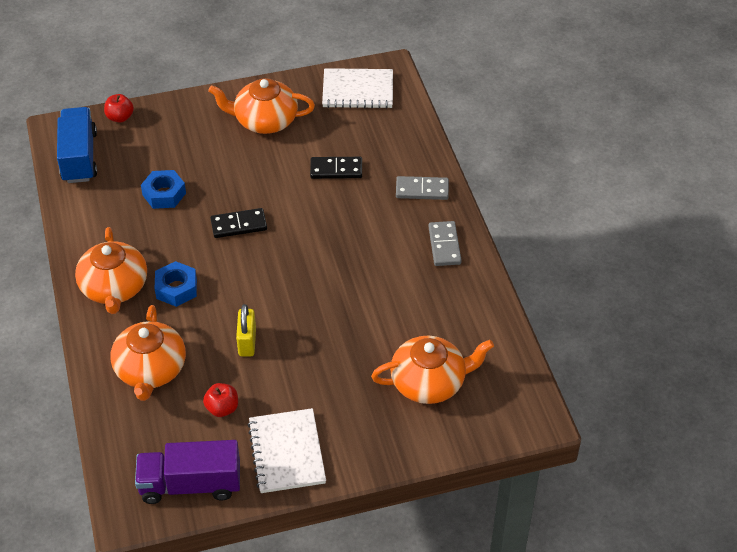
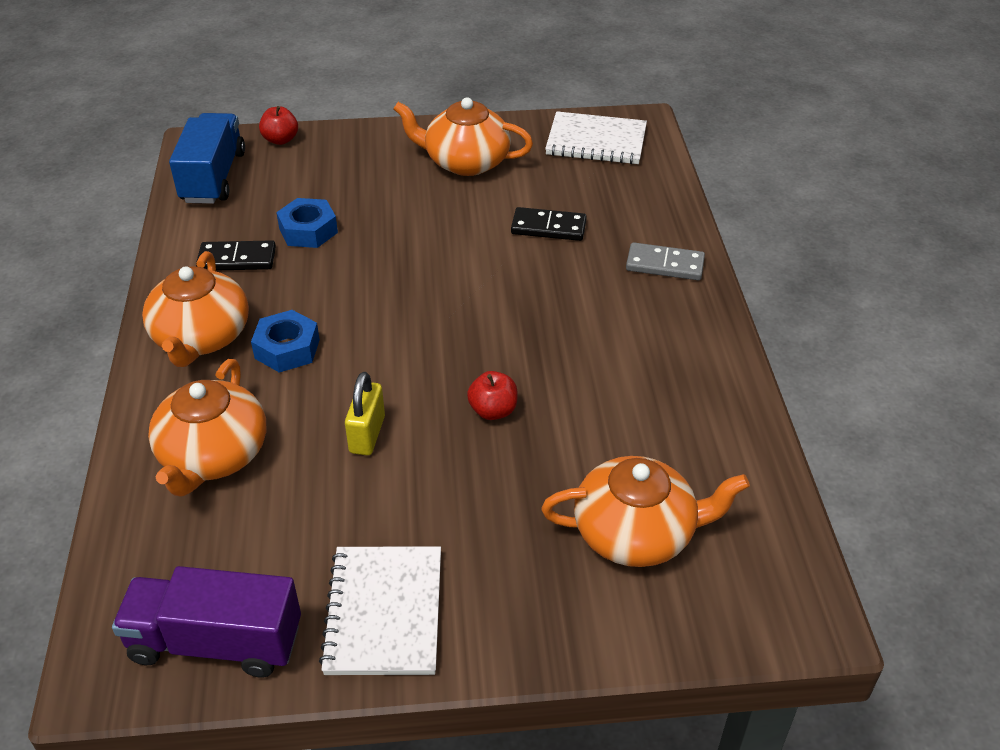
camera: 10 degrees right, 5 degrees down
(222, 408) = (302, 527): red apple -> red apple (493, 411)
(239, 225) = (398, 279): black domino -> black domino (237, 259)
(444, 245) = (687, 339): grey domino -> none

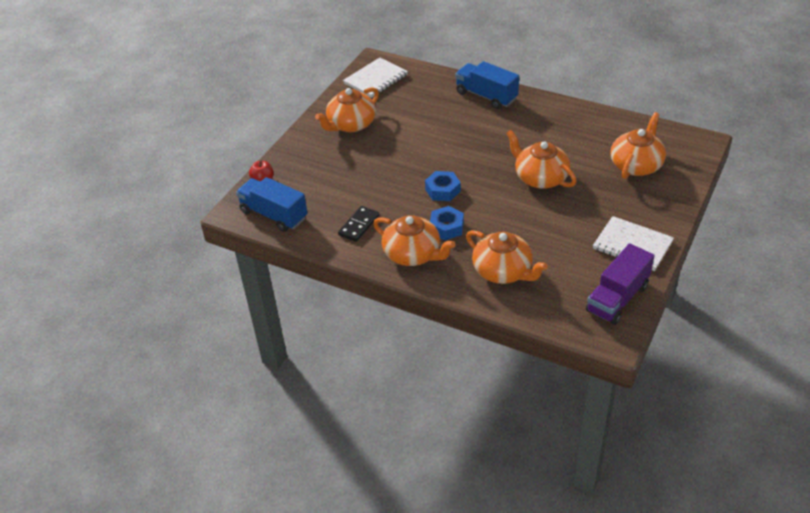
camera: 55 degrees left, 0 degrees up
(308, 230) = (358, 194): blue nut -> blue nut (443, 190)
(367, 434) = (526, 219): yellow padlock -> none
(493, 411) = (540, 178): red apple -> orange teapot
(548, 227) = (429, 118): black domino -> none
(665, 265) = (486, 96): grey domino -> blue truck

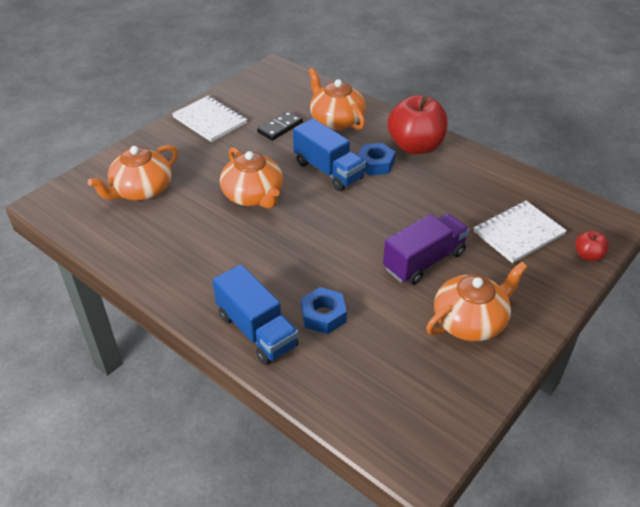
camera: 170 degrees left, 0 degrees up
(274, 215) = (565, 209): blue truck -> blue truck (328, 170)
(359, 225) = (467, 181): black domino -> black domino (280, 127)
(376, 79) = (422, 412): white notebook -> white notebook (518, 233)
(413, 254) = (415, 146): orange teapot -> red apple
(443, 190) = (367, 202): blue nut -> blue nut (323, 315)
(617, 298) = (252, 88): purple truck -> purple truck (424, 261)

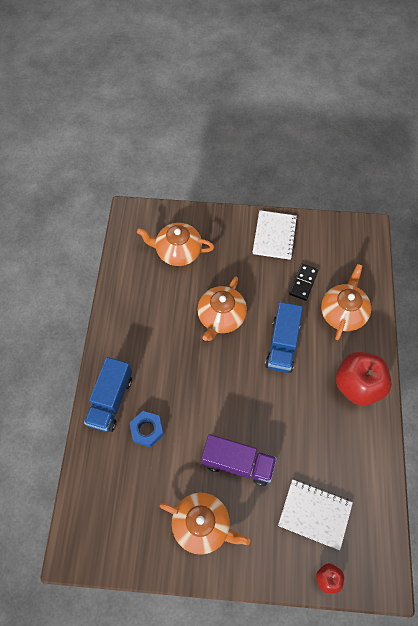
camera: 55 degrees right, 20 degrees up
(280, 127) = (303, 283): black domino -> black domino turned 75 degrees counterclockwise
(375, 164) = (314, 370): blue nut -> none

